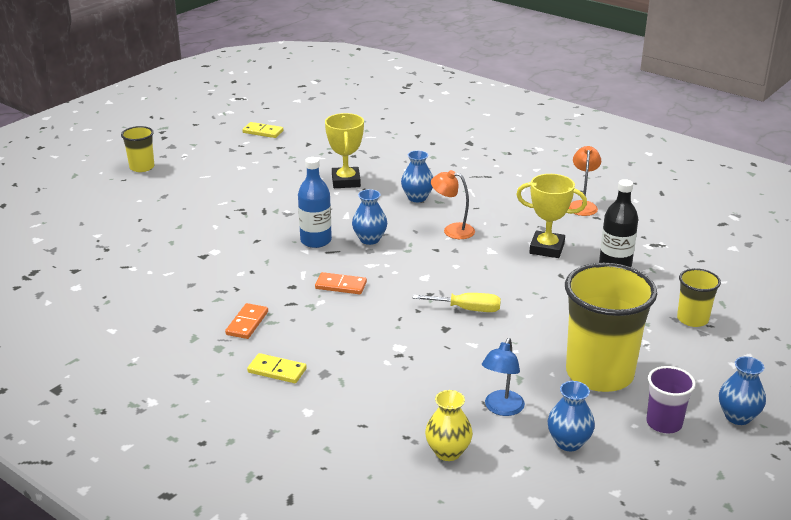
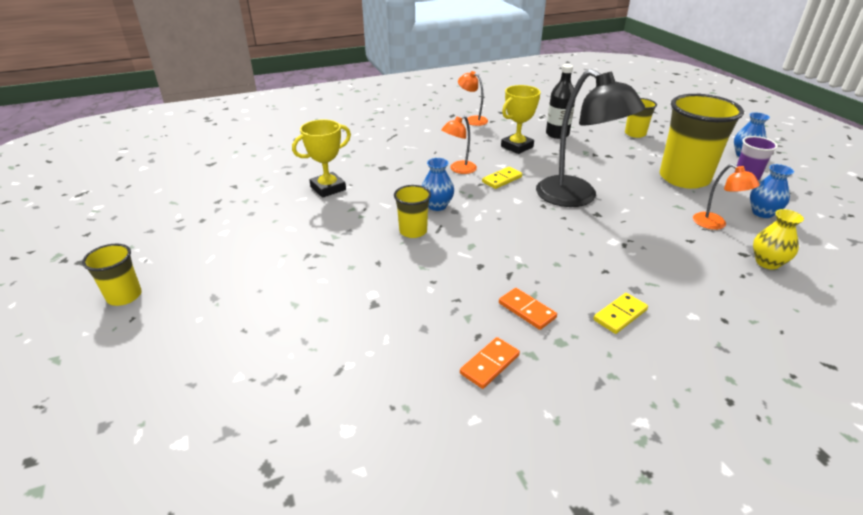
camera: 60 degrees left, 5 degrees up
(263, 132) = (173, 201): yellow domino -> yellow domino (502, 179)
(316, 241) = (413, 231): blue bottle -> yellow cup
(341, 285) = (499, 240): orange domino -> orange domino (489, 364)
(346, 181) = (328, 188): yellow trophy -> yellow trophy turned 60 degrees counterclockwise
(417, 198) = (394, 168): blue vase -> none
(467, 309) = (576, 197): yellow screwdriver -> black lamp
(501, 409) = (715, 224): blue lamp -> orange lamp

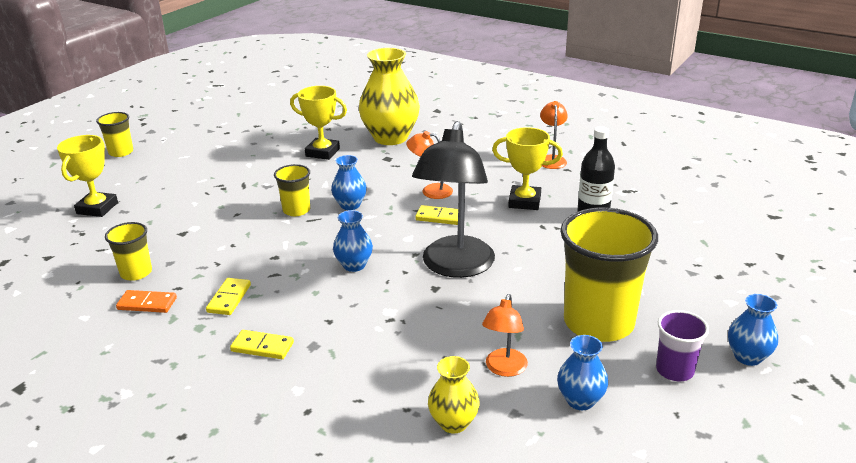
camera: 55 degrees right, 5 degrees down
(237, 349) = (97, 208): none -> yellow trophy
(351, 155) = (390, 138): none -> yellow vase
(527, 310) = (229, 298): orange domino -> yellow domino
(533, 234) = (354, 265): none -> blue vase
(635, 134) = (679, 260): yellow cup -> yellow cup (136, 273)

